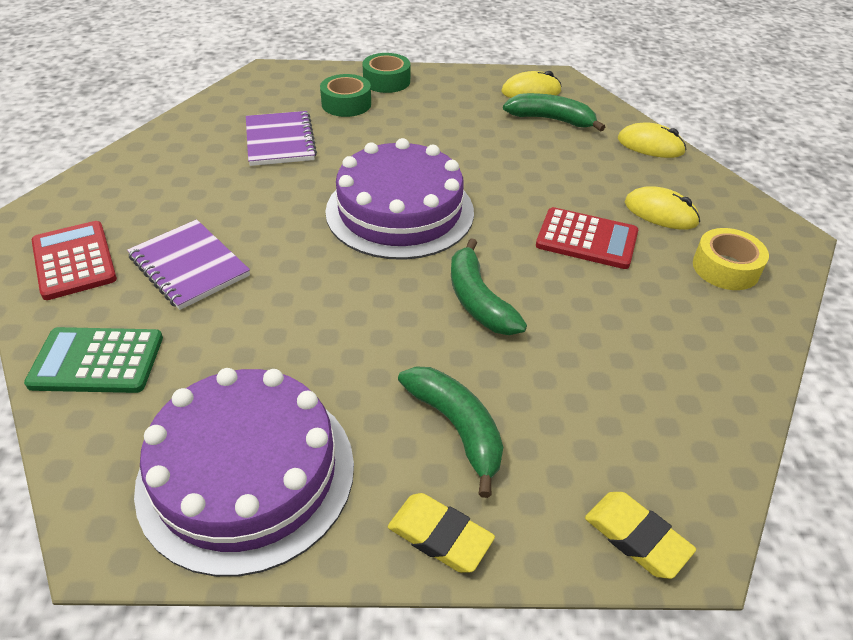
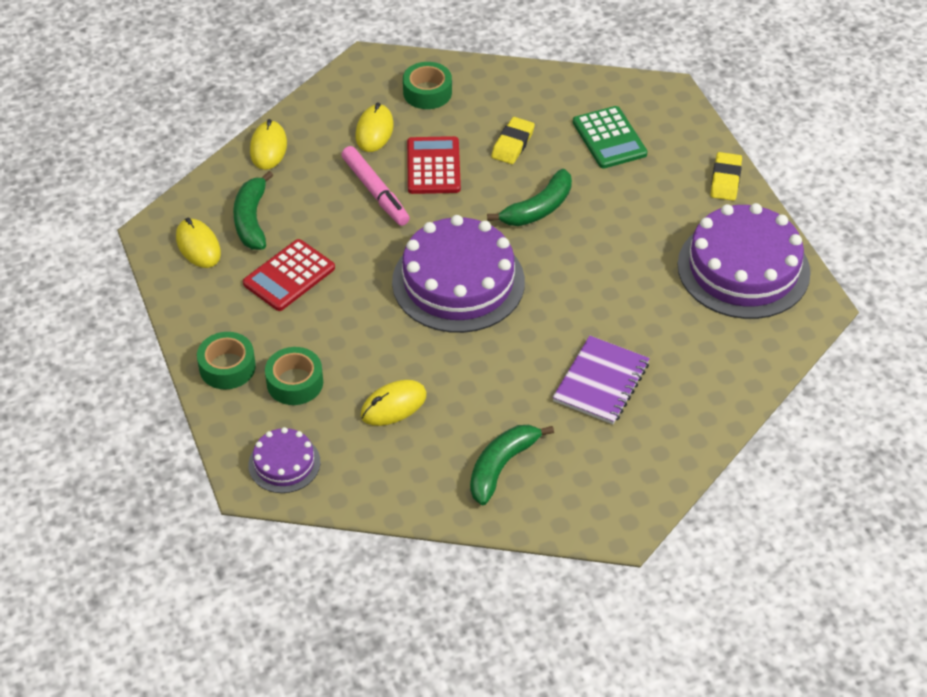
camera: 110 degrees left, 5 degrees up
(74, 261) = (639, 458): red calculator -> red calculator (289, 276)
(97, 361) = (717, 382): green calculator -> green calculator (609, 138)
(271, 85) = (284, 463): none -> purple cake
(280, 141) = (393, 405): purple notebook -> yellow mouse
(457, 428) = (653, 191): green banana -> green banana (501, 466)
(560, 192) = (375, 192): none -> pink marker
(636, 537) = (677, 110): yellow eraser -> yellow eraser (513, 144)
(725, 268) = (427, 92): yellow tape -> green tape

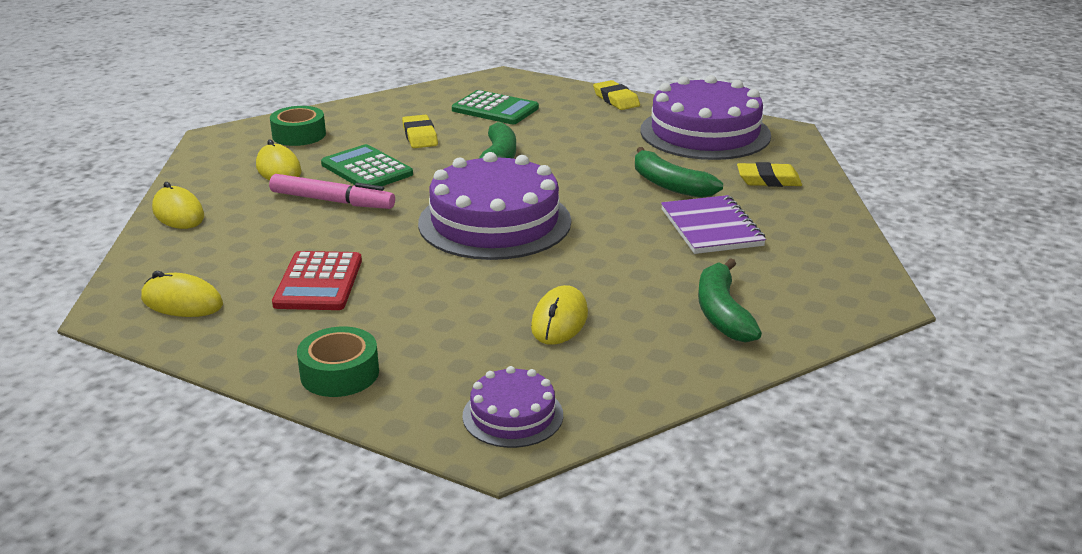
camera: 40 degrees left, 20 degrees down
(251, 220) = (223, 262): green banana -> green banana (669, 185)
(295, 382) = (434, 350): green tape -> none
(433, 166) = (366, 169): red calculator -> green calculator
(716, 357) = (768, 180): none -> yellow eraser

